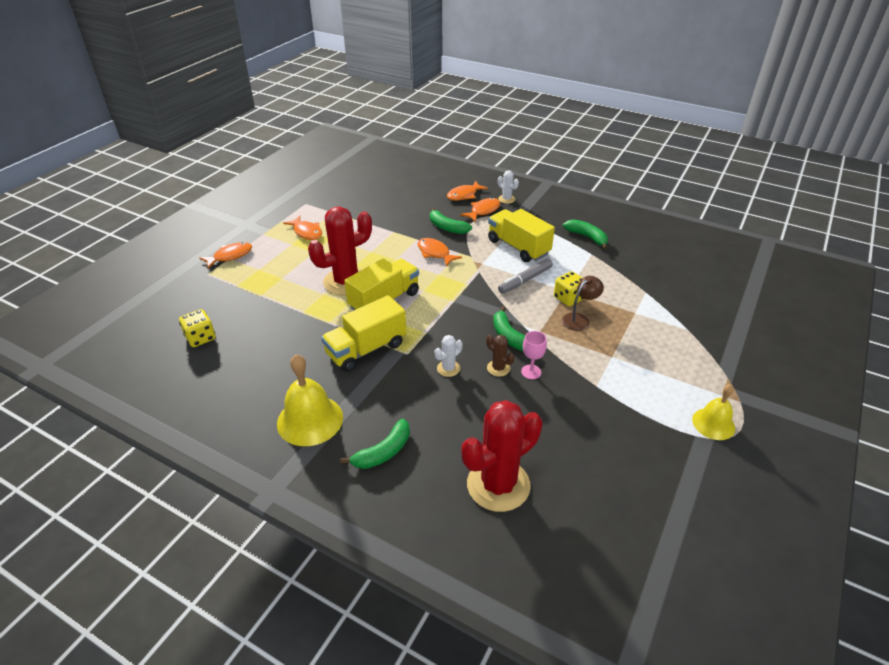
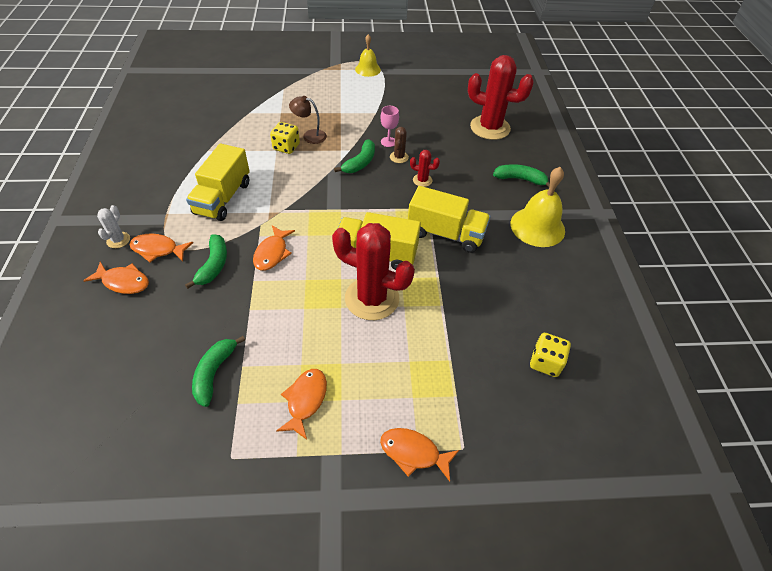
camera: 125 degrees left, 10 degrees up
(448, 368) = (422, 180): white cactus -> red cactus
(525, 280) = (277, 177): grey marker -> none
(587, 237) = (177, 160): green banana -> green banana (214, 373)

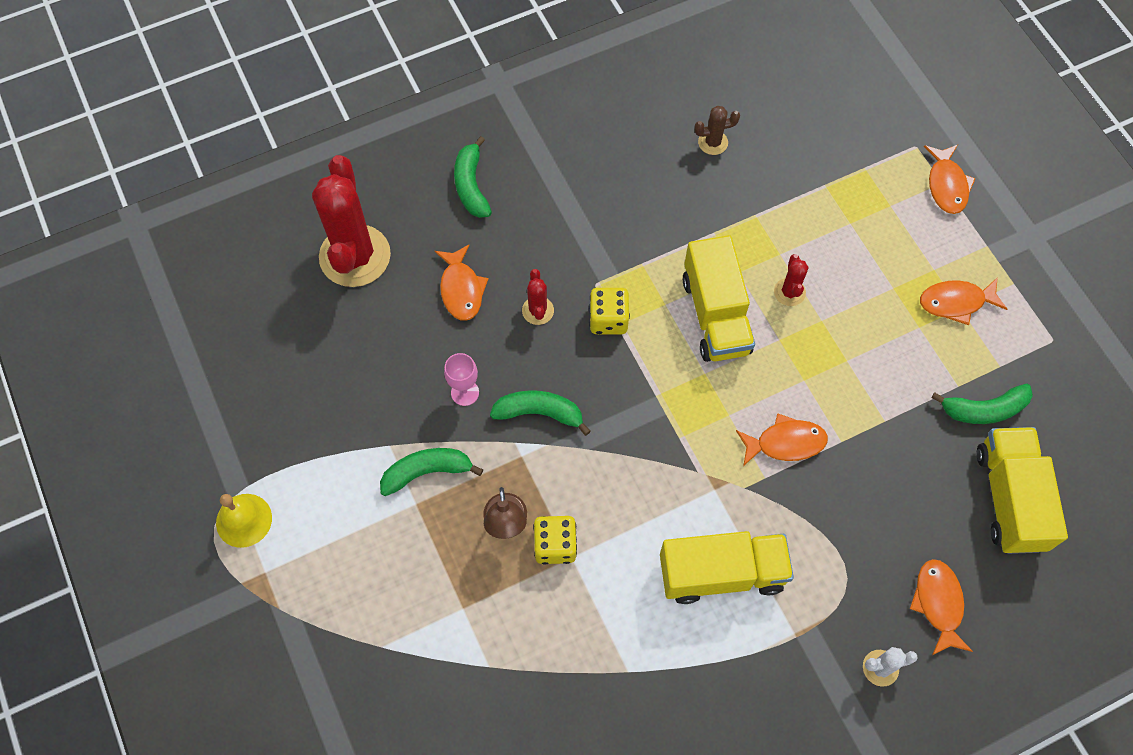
camera: 110 degrees left, 15 degrees up
(158, 249) = (864, 598): orange fish -> orange fish (461, 289)
(214, 265) = (847, 505): green banana -> green banana (427, 471)
(372, 298) = (789, 292): red cactus -> red cactus, size x0.44
(399, 157) = (497, 362): brown cactus -> brown cactus (713, 142)
(445, 234) = (634, 247): yellow truck -> yellow truck (1009, 498)
(537, 227) = (563, 145): yellow bell -> none
(545, 362) = (775, 98): yellow dice -> yellow dice (608, 319)

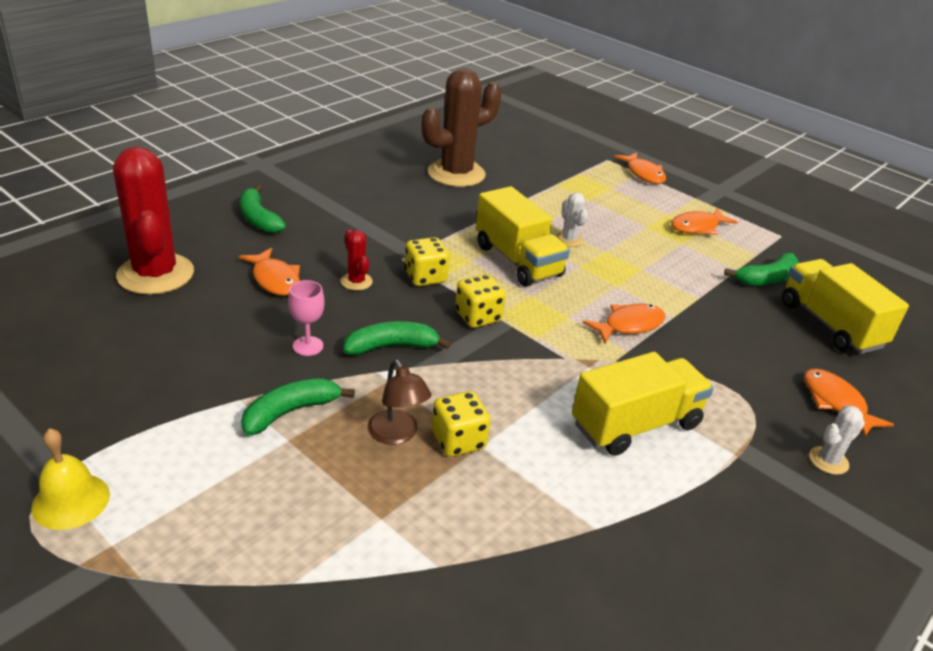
camera: 25 degrees left, 30 degrees down
(637, 392) = (478, 317): none -> yellow dice
(713, 142) = (456, 174): brown cactus -> brown cactus, size x2.27
(789, 292) = (569, 240): red cactus -> white cactus

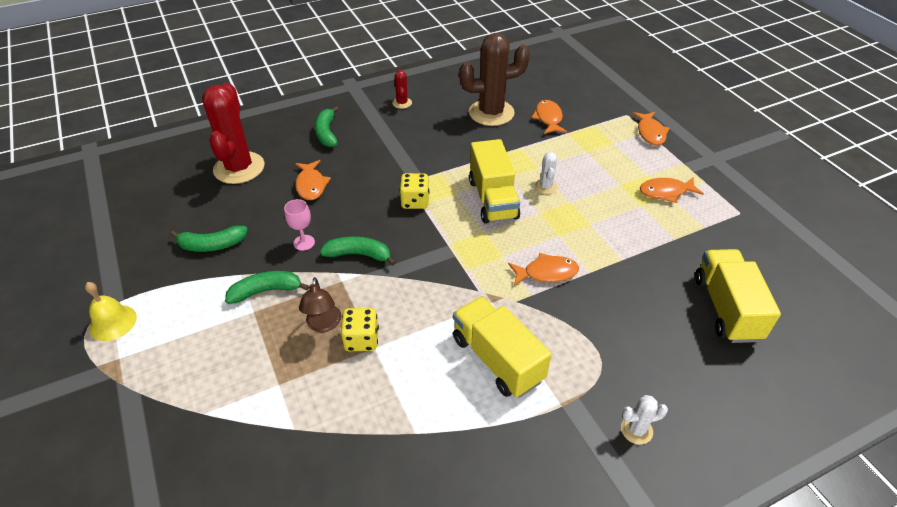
camera: 25 degrees right, 10 degrees up
(356, 281) = (364, 196): red cactus -> red cactus (402, 103)
(478, 317) = (434, 242): yellow dice -> none
(635, 425) = (497, 359): yellow truck -> yellow truck turned 120 degrees counterclockwise
(766, 279) = (696, 253): green banana -> green banana (212, 245)
(836, 402) = (680, 381): orange fish -> orange fish (548, 118)

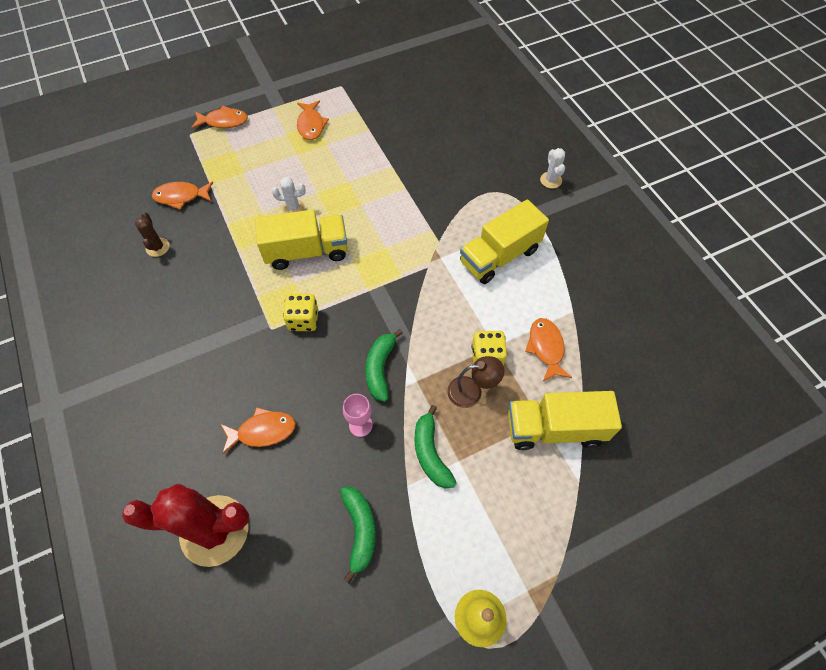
camera: 90 degrees left, 15 degrees up
(326, 133) = (158, 426): green banana -> none
(402, 103) = (112, 340): red cactus -> none
(491, 113) = (157, 247): brown cactus -> brown cactus, size x0.44
(546, 273) = (406, 217): orange fish -> orange fish (546, 348)
(726, 308) = (442, 114): yellow truck -> yellow truck (555, 428)

